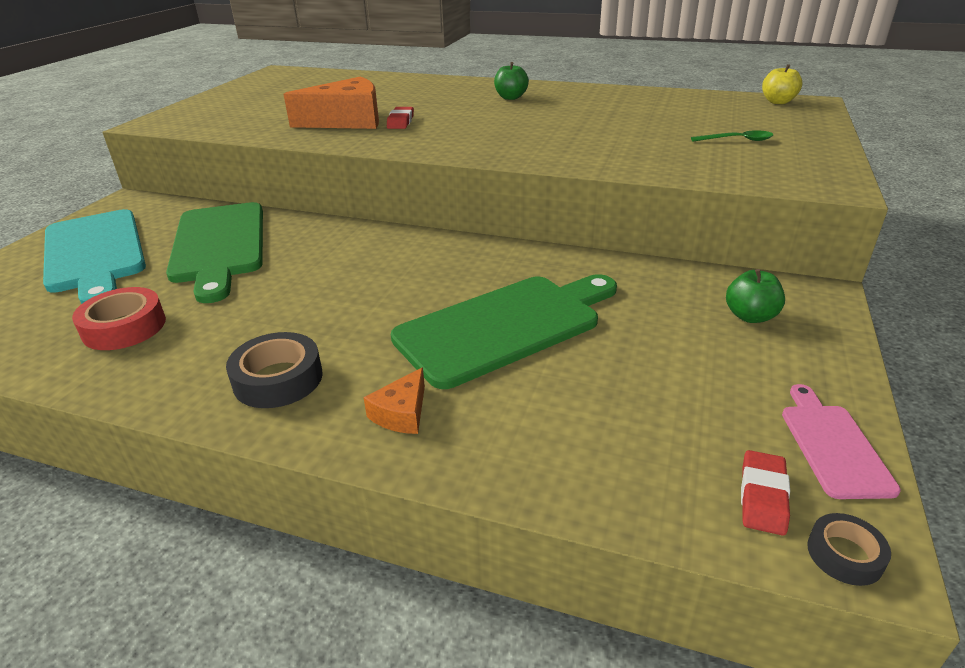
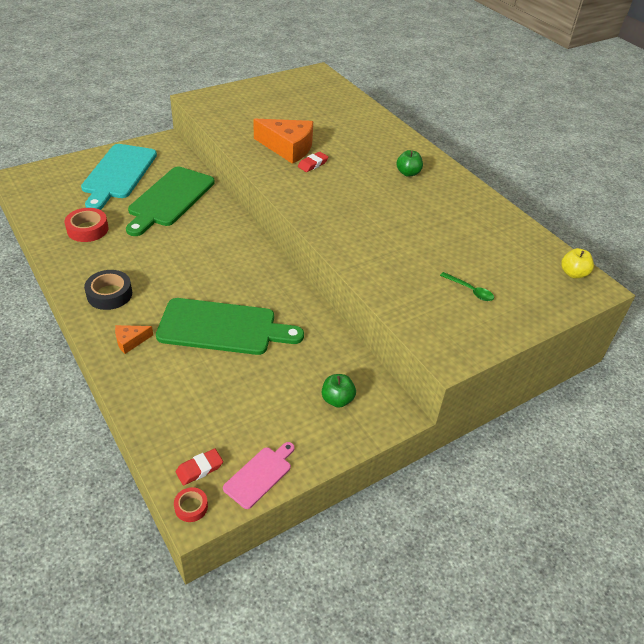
camera: 35 degrees right, 10 degrees up
(844, 555) = (191, 507): black tape -> red tape

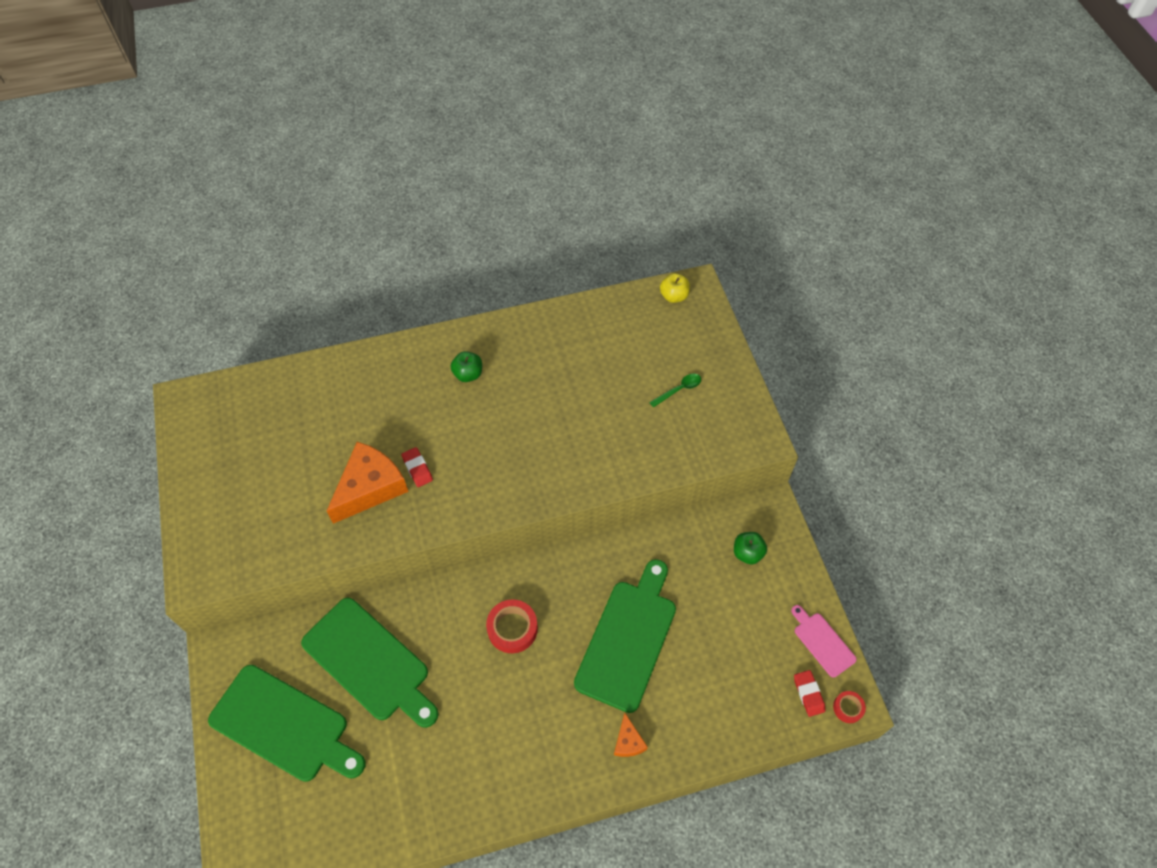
camera: 70 degrees left, 15 degrees up
(87, 229) = (405, 778): red tape -> red tape (512, 628)
(109, 294) = (543, 759): black tape -> none
(118, 174) = (284, 726): turquoise cutting board -> green cutting board

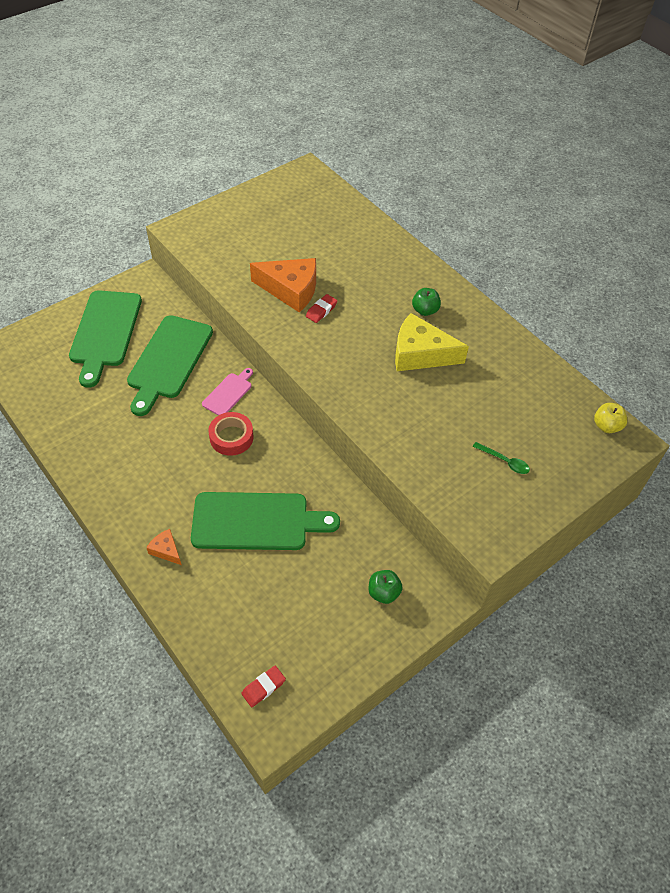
camera: 65 degrees right, 5 degrees down
(523, 402) = (420, 354): none -> yellow cheese
(628, 741) = (166, 550): orange cheese -> orange cheese turned 75 degrees clockwise
(822, 642) = (322, 686): pink cutting board -> pink cutting board (228, 393)
(848, 708) = (263, 729): red tape -> none

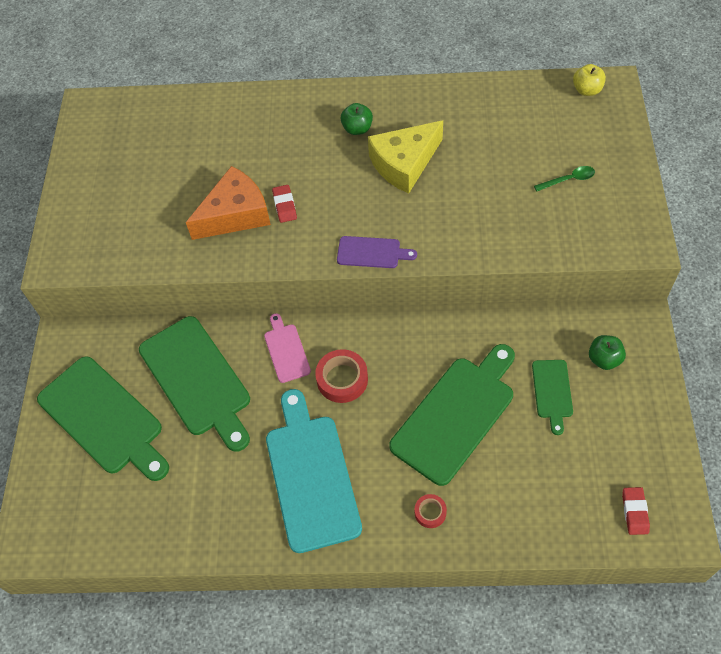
camera: 45 degrees left, 5 degrees up
(144, 464) = (311, 476): none -> turquoise cutting board
(166, 550) = (430, 512): orange cheese -> red tape
(325, 573) = (552, 392): none -> green cutting board
(326, 379) = (372, 253): none -> purple cutting board

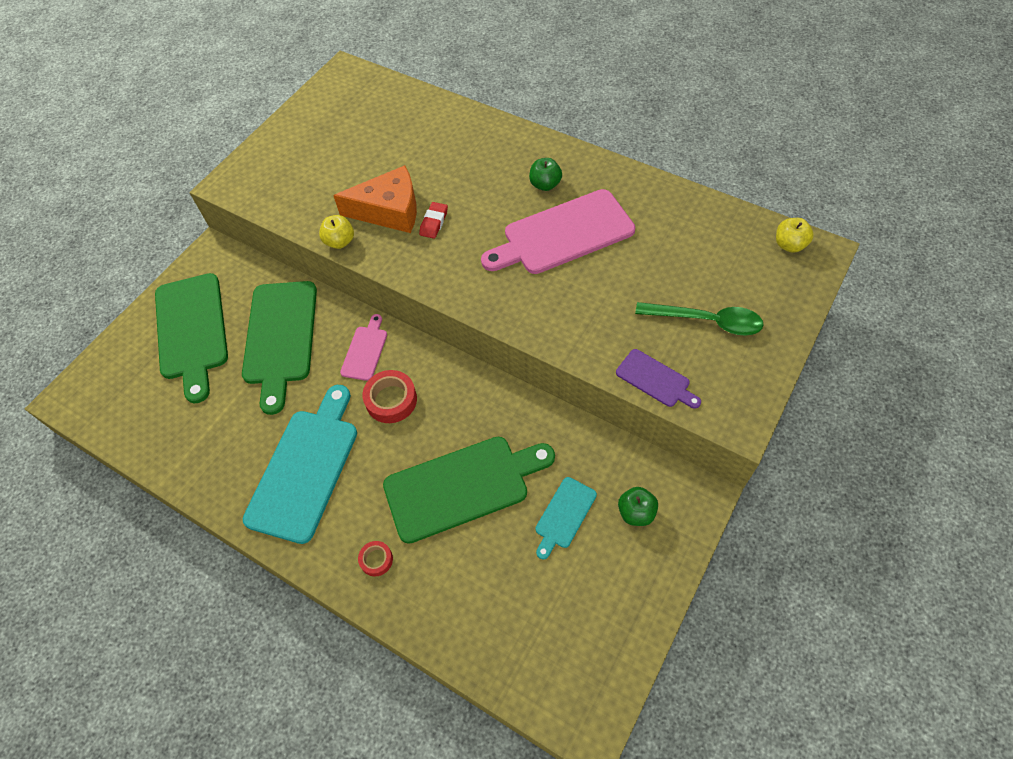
camera: 30 degrees right, 0 degrees up
(211, 263) = (340, 242): none -> yellow apple
(372, 253) = (475, 299): purple cutting board -> purple cutting board (655, 380)
(404, 164) = (563, 234): yellow cheese -> pink cutting board
(552, 392) = (564, 515): green cutting board -> turquoise cutting board
(568, 180) = (706, 321): green spoon -> green spoon, size x1.78
(634, 512) = (558, 676): red eraser -> none

